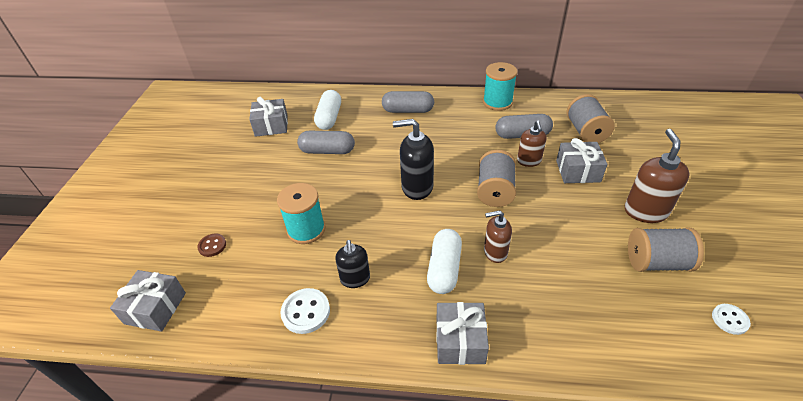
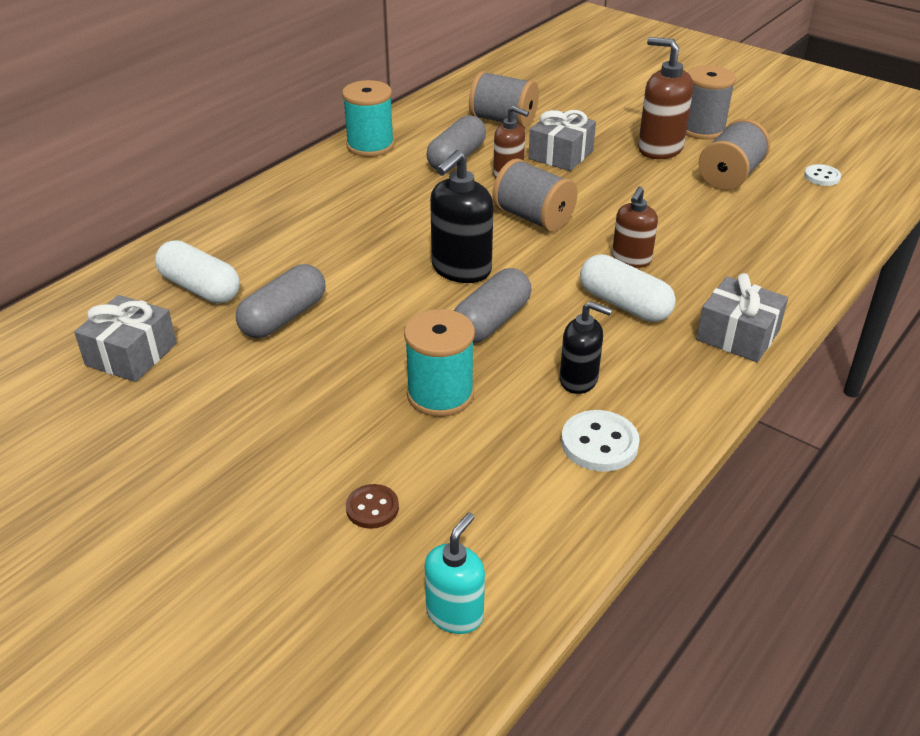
camera: 60 degrees left, 5 degrees down
(155, 308) = (455, 613): grey gift -> turquoise soap dispenser
(408, 110) = (288, 214): grey capsule -> grey capsule (491, 321)
(703, 221) = (702, 129): none -> grey spool

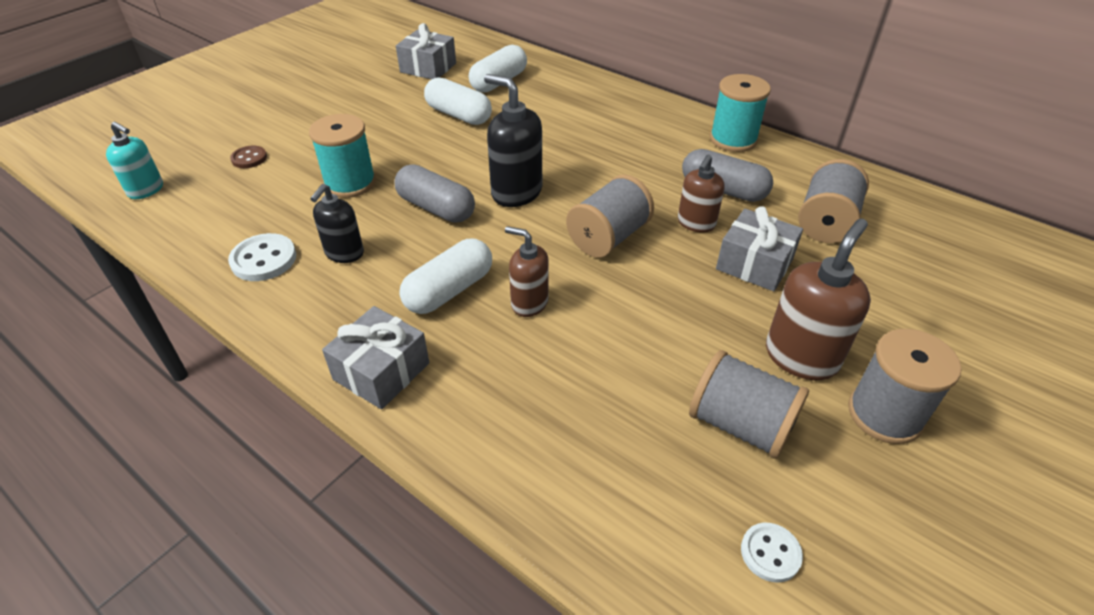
camera: 90 degrees right, 5 degrees up
(284, 317) = (458, 115): grey capsule -> white capsule

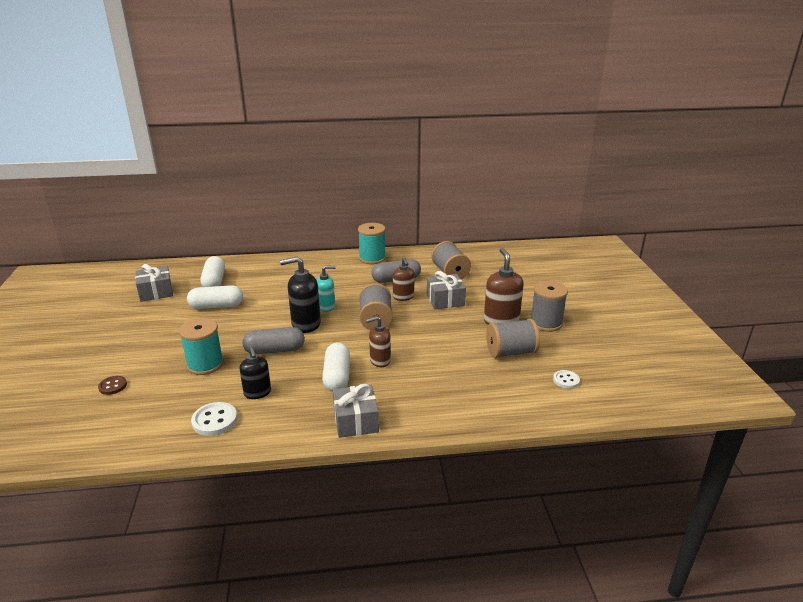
camera: 45 degrees left, 15 degrees down
(146, 190) = (63, 437): turquoise soap dispenser -> turquoise soap dispenser (326, 307)

